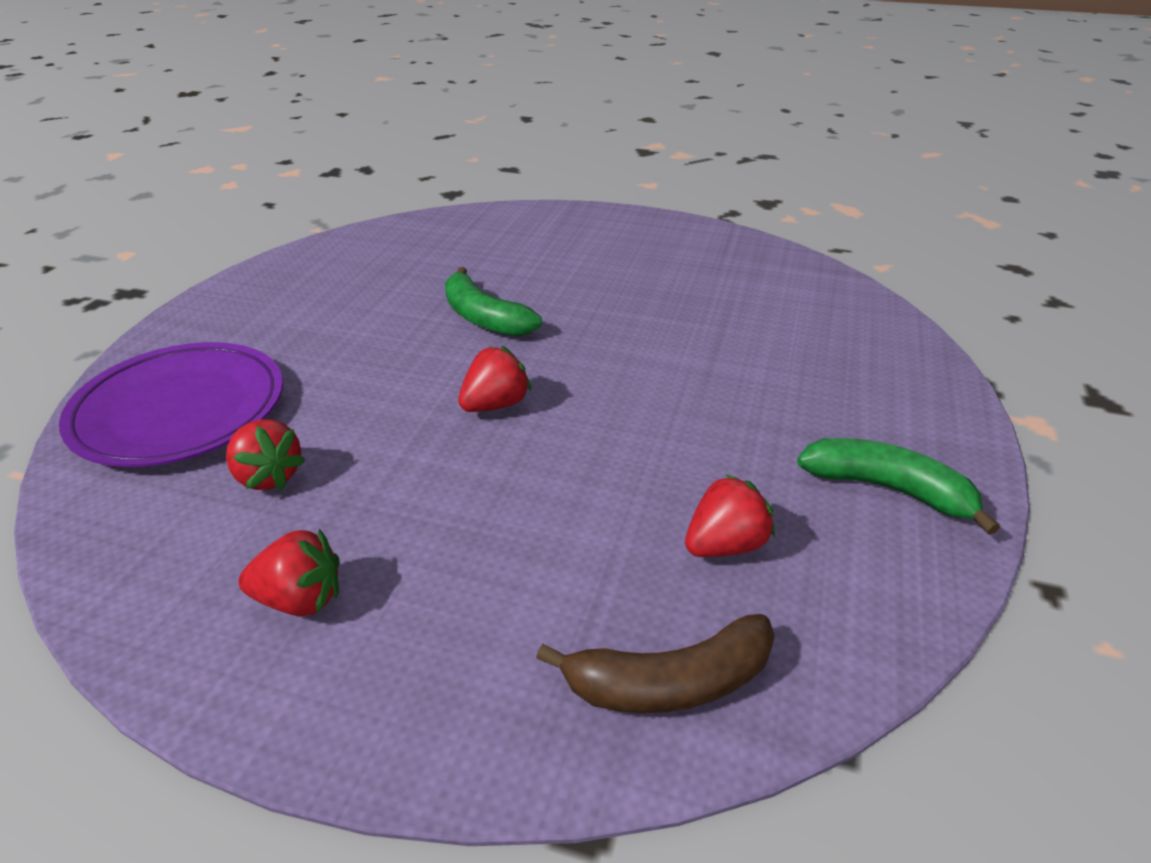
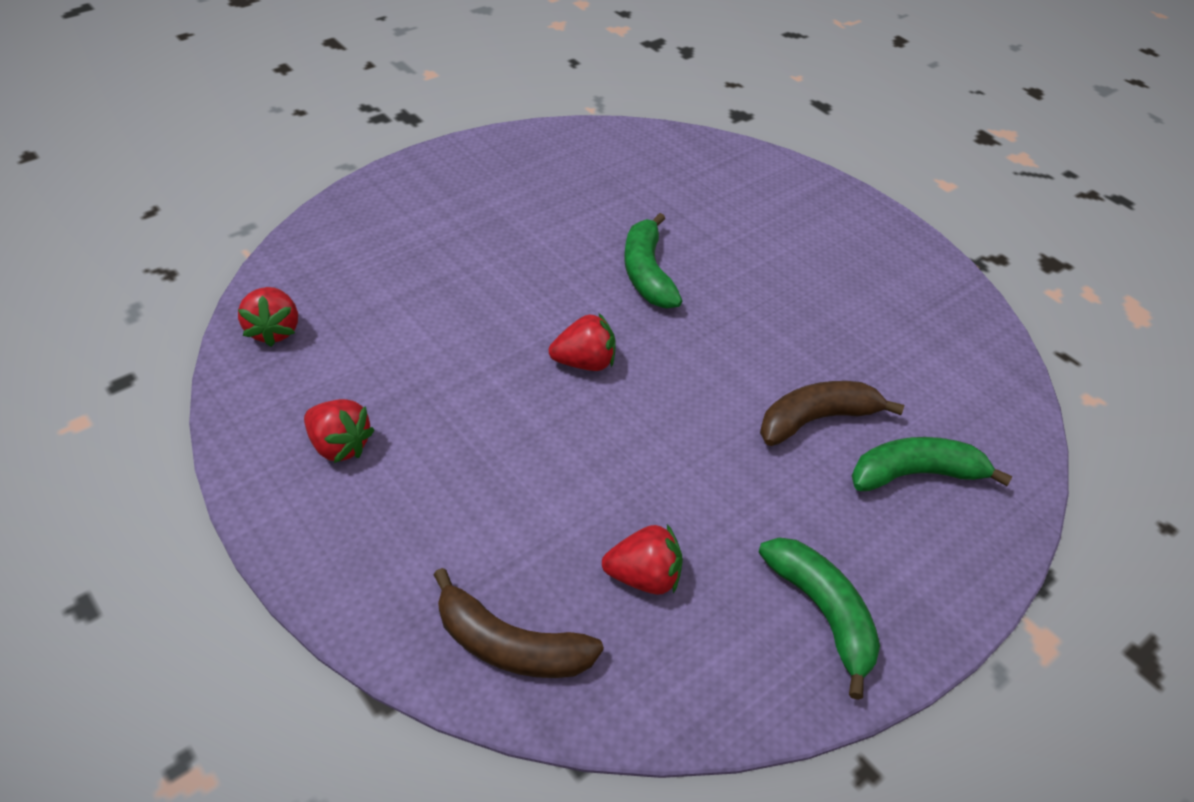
camera: 30 degrees right, 10 degrees up
(179, 410) = (368, 251): purple plate -> none
(268, 476) = (385, 339): red strawberry -> red strawberry (273, 330)
(728, 358) = (816, 419): none -> brown banana
(836, 360) = (915, 474): none -> green banana

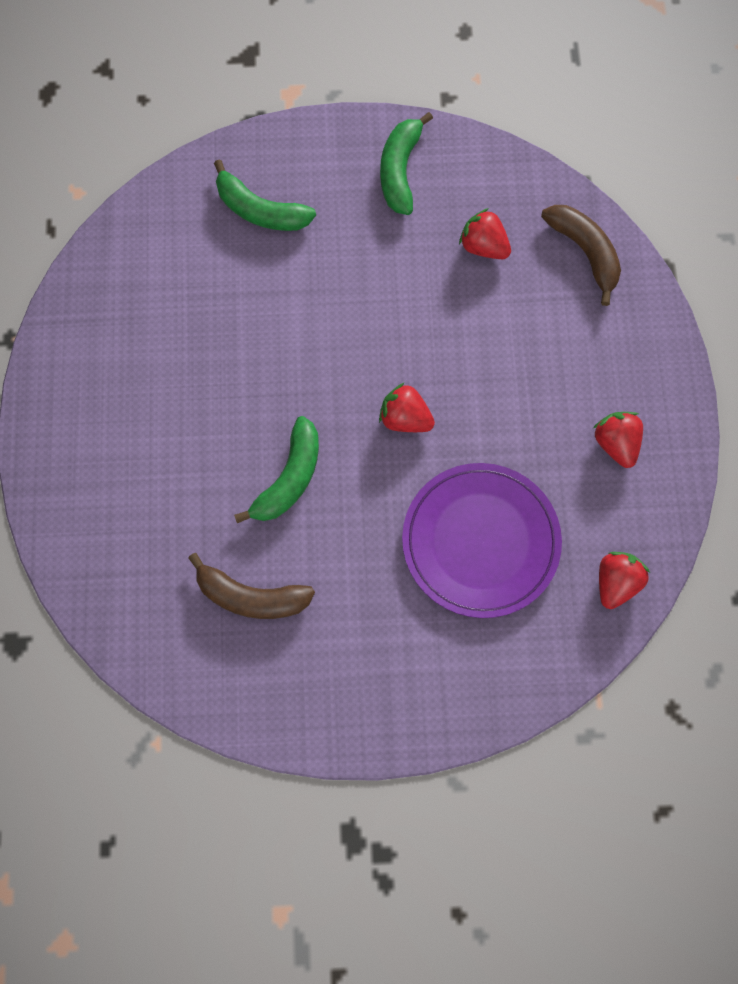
camera: 140 degrees left, 25 degrees up
(433, 304) = (480, 541): none -> purple plate
(816, 419) = (284, 281): brown banana -> brown banana (251, 596)

